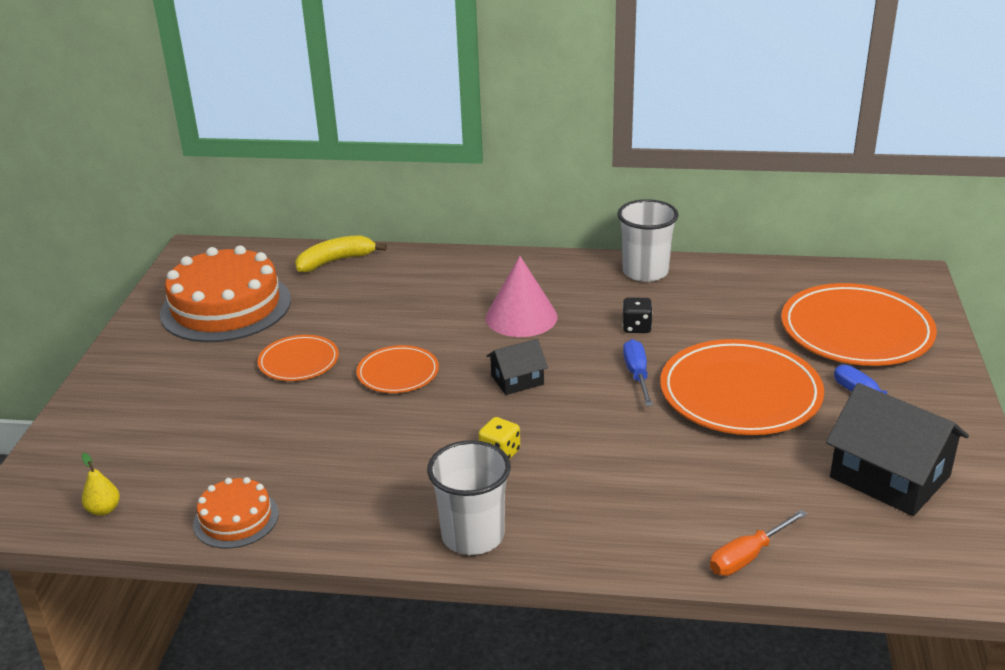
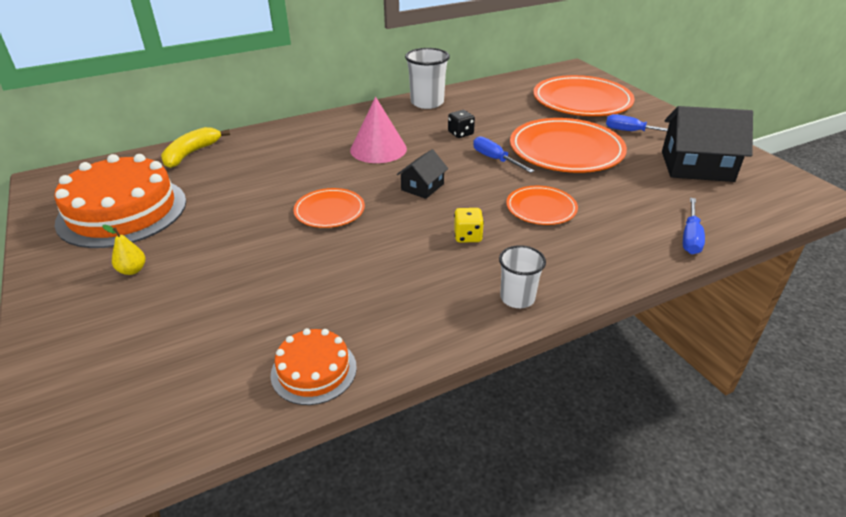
camera: 35 degrees left, 5 degrees up
(104, 510) = (167, 423): yellow pear -> yellow pear (132, 270)
(298, 361) = (236, 230): orange plate -> orange plate (541, 208)
(473, 536) = (517, 298): white cup -> white cup, size x0.64
(747, 556) = (690, 237): orange screwdriver -> blue screwdriver

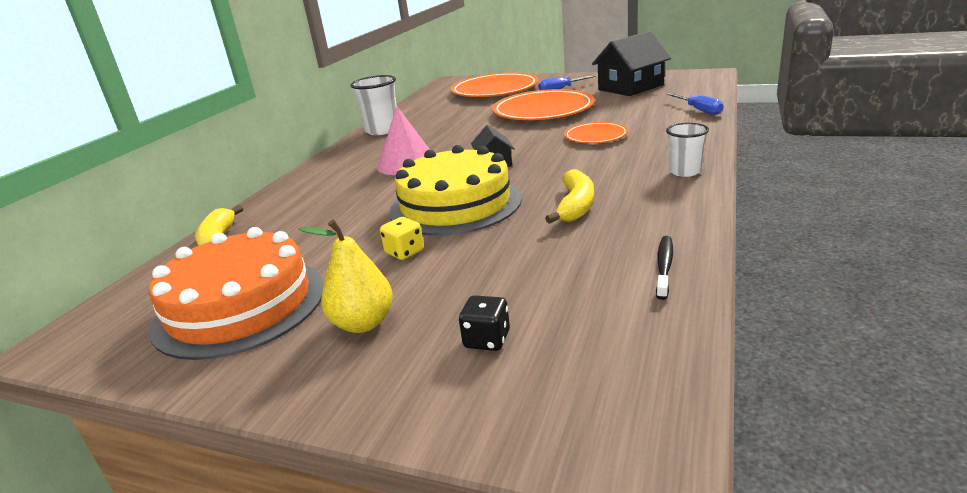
camera: 40 degrees left, 10 degrees down
(132, 270) = (363, 323): yellow pear -> yellow pear, size x1.71
(314, 370) = (664, 266): orange cake -> black toothbrush
(329, 211) = (455, 204): orange plate -> yellow cake
(382, 270) = (575, 206): none -> yellow banana
(460, 133) = (451, 132): black dice -> black dice (487, 340)
(468, 236) = (586, 166): yellow dice -> yellow dice (404, 252)
(495, 159) = (509, 132): blue screwdriver -> none

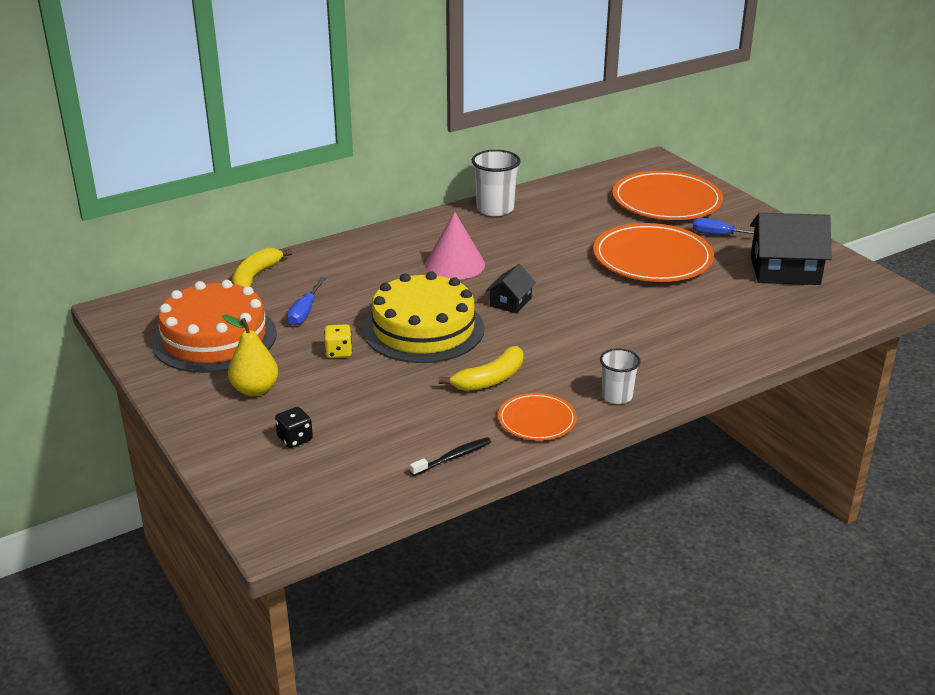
camera: 35 degrees right, 5 degrees up
(596, 136) = (631, 318): orange plate -> orange plate (537, 420)
(699, 110) = (773, 339): blue screwdriver -> blue screwdriver (305, 312)

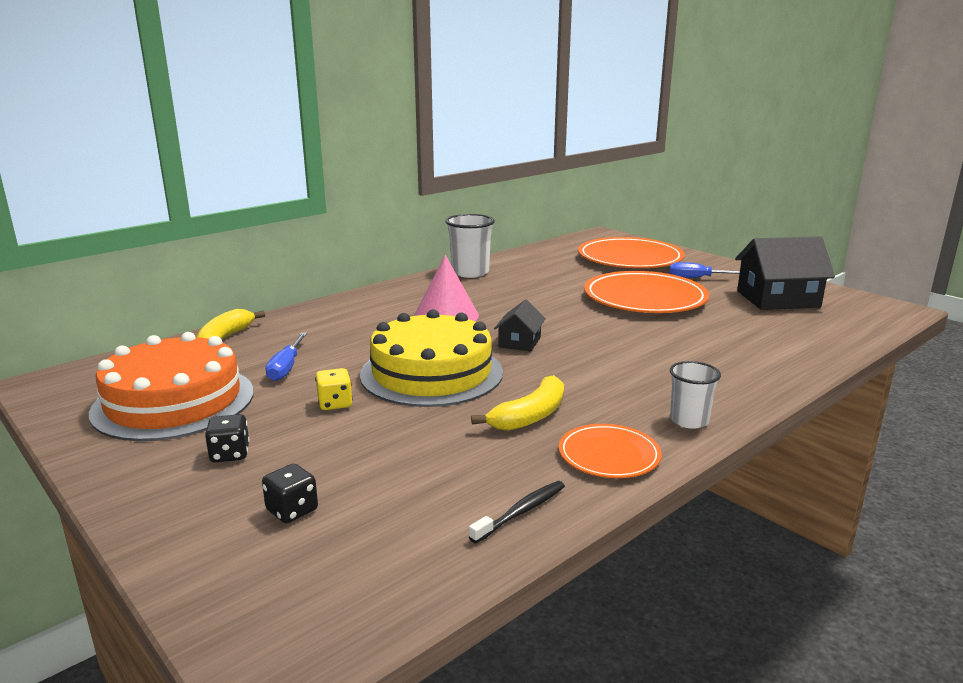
camera: 10 degrees left, 10 degrees down
(255, 390) = (230, 454): yellow pear -> black dice

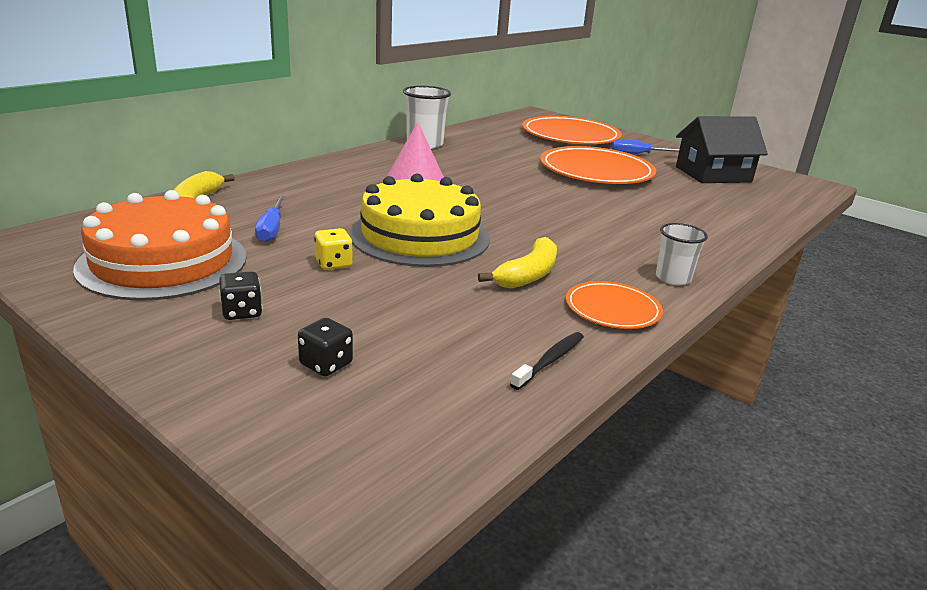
camera: 10 degrees left, 5 degrees up
(519, 342) = (494, 208): black house -> none

